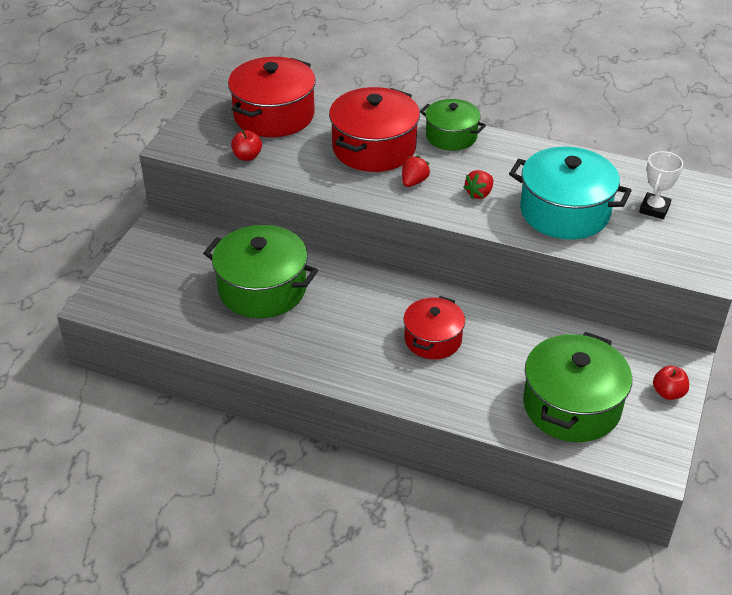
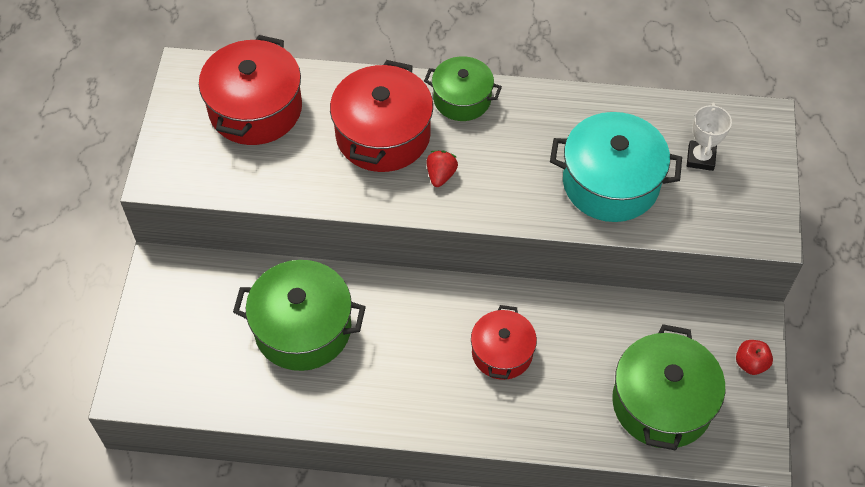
camera: 15 degrees left, 15 degrees up
(247, 156) = (246, 178): red apple -> none
(479, 194) = (515, 177): red strawberry -> none

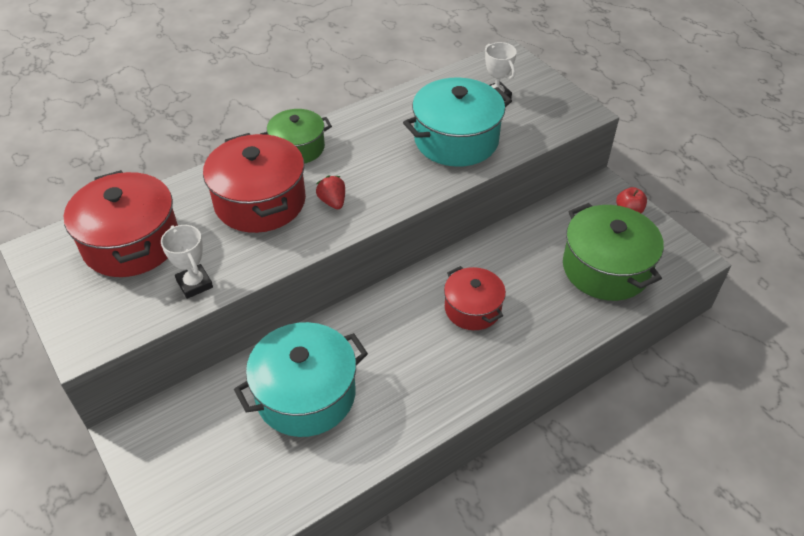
camera: 40 degrees left, 10 degrees down
(270, 180) = (194, 284): none -> white trophy
(303, 328) = (306, 394): green pot -> turquoise pot

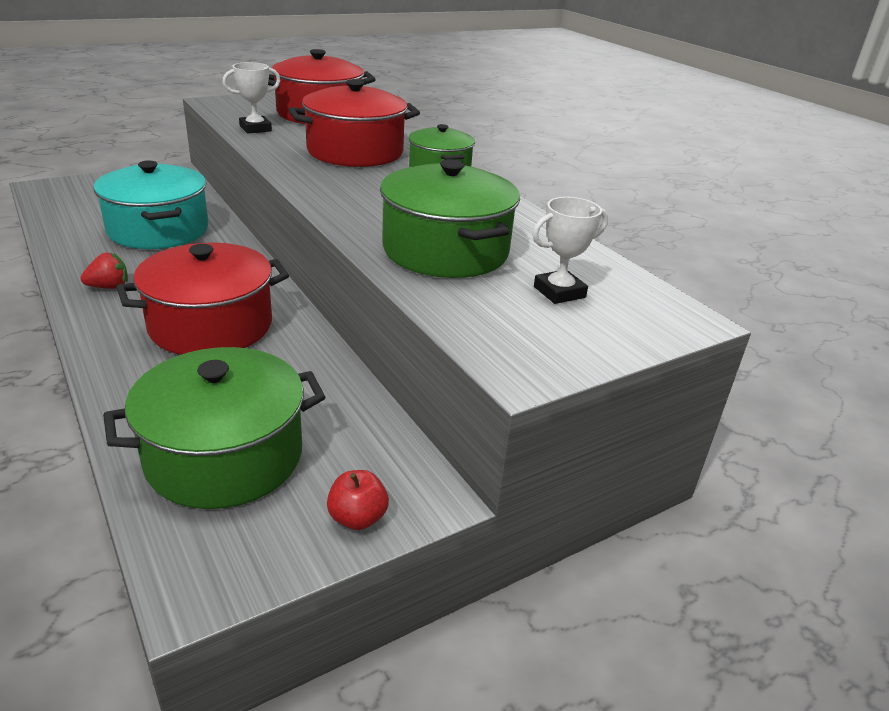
camera: 90 degrees right, 15 degrees down
(333, 202) = (342, 178): red strawberry -> red strawberry (109, 287)
(456, 140) = (445, 251): turquoise pot -> green pot
(472, 308) = (211, 325): red pot -> red pot, size x1.61

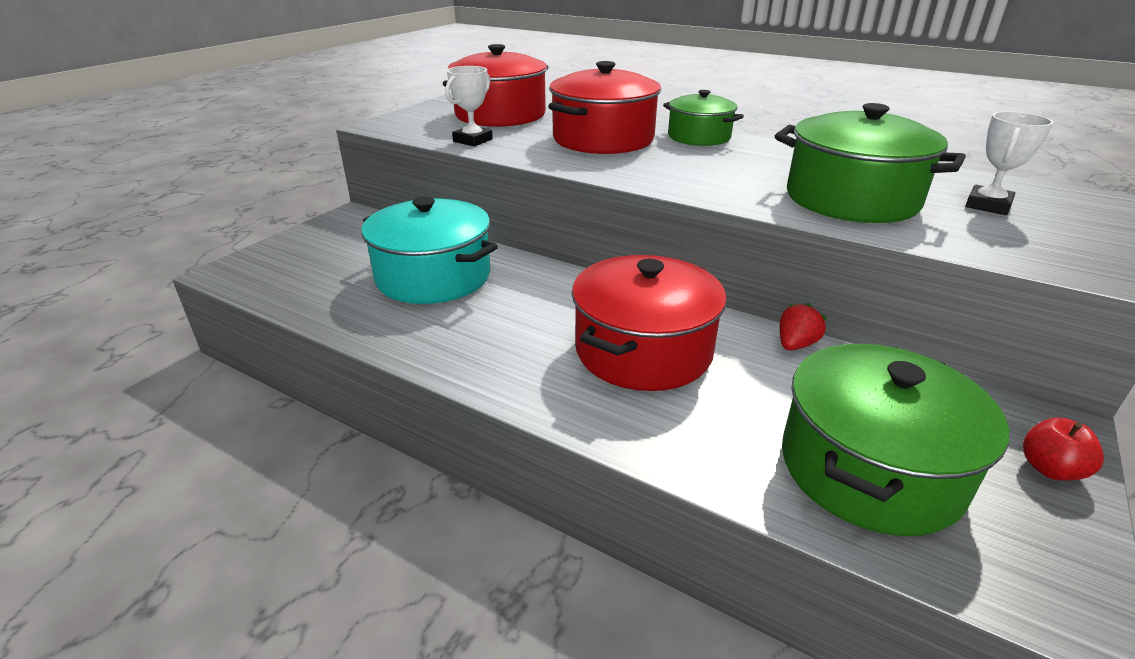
camera: 25 degrees left, 0 degrees up
(109, 287) = (482, 350): red strawberry -> red strawberry (795, 345)

